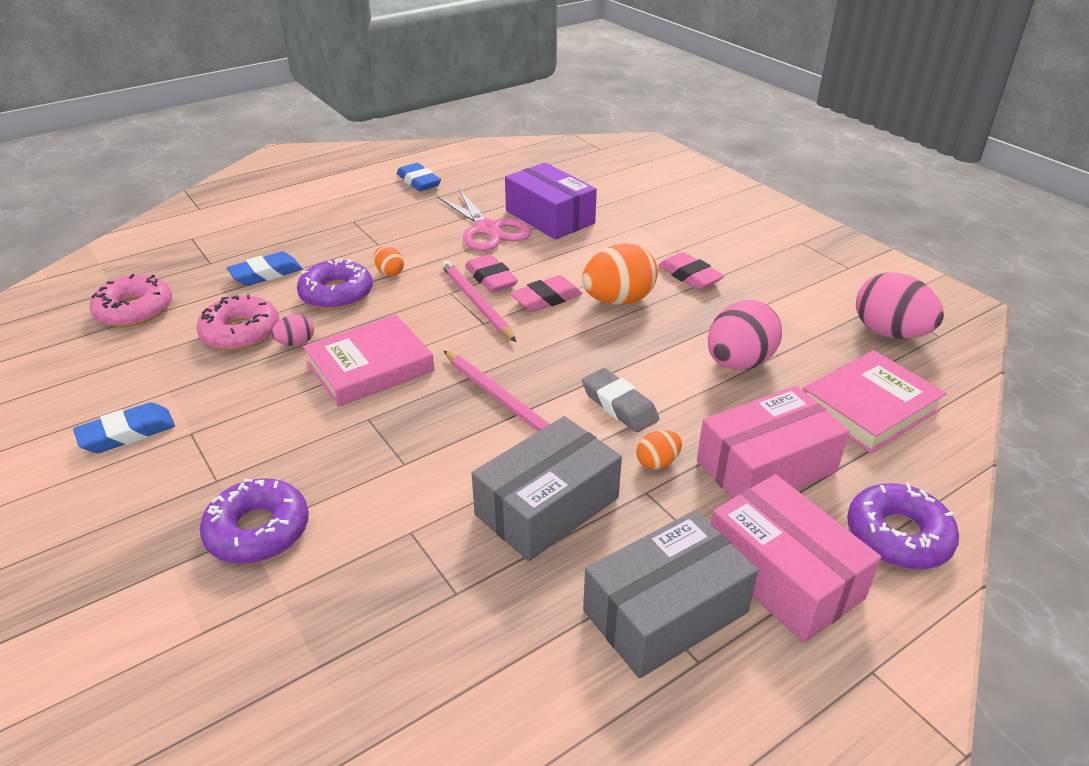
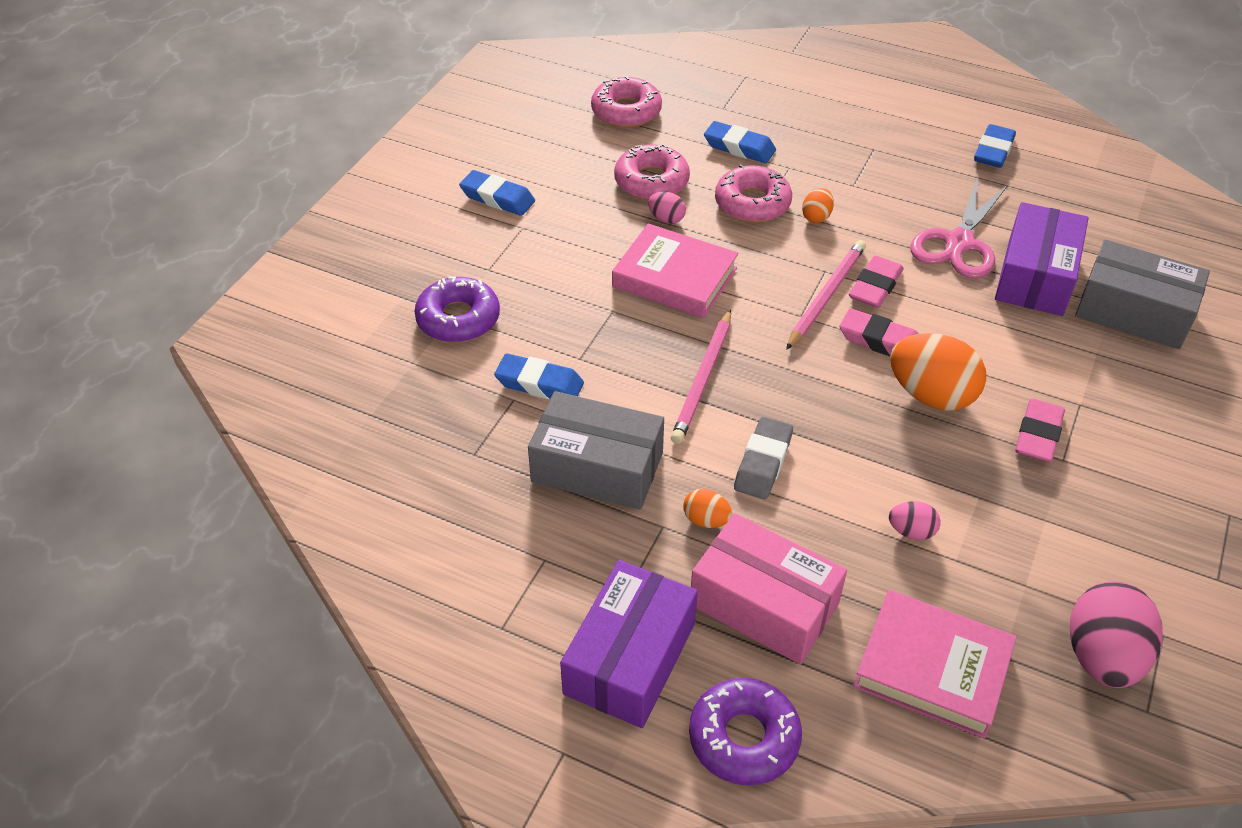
camera: 60 degrees right, 10 degrees up
(336, 294) = (752, 203): purple donut -> pink donut
(409, 504) = (539, 384): none -> blue eraser
(665, 611) = (537, 588): grey box -> grey box (1133, 311)
(738, 363) = (911, 531): pink egg -> pink egg, size x0.48
(783, 575) = (630, 658): pink box -> purple box

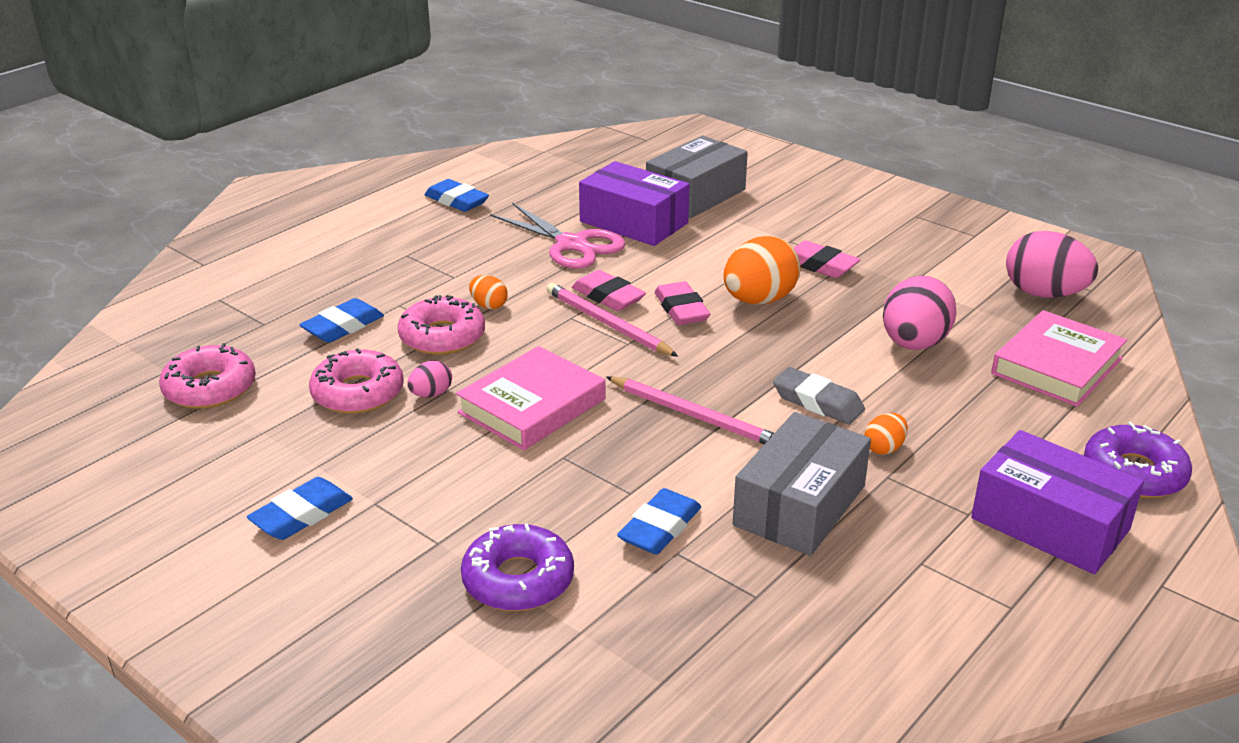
camera: 75 degrees left, 15 degrees down
(764, 604) = (988, 434): pink box -> none
(880, 341) = (681, 309): pink eraser -> pink eraser turned 60 degrees counterclockwise
(911, 531) = (914, 344): pink egg -> pink egg, size x2.07

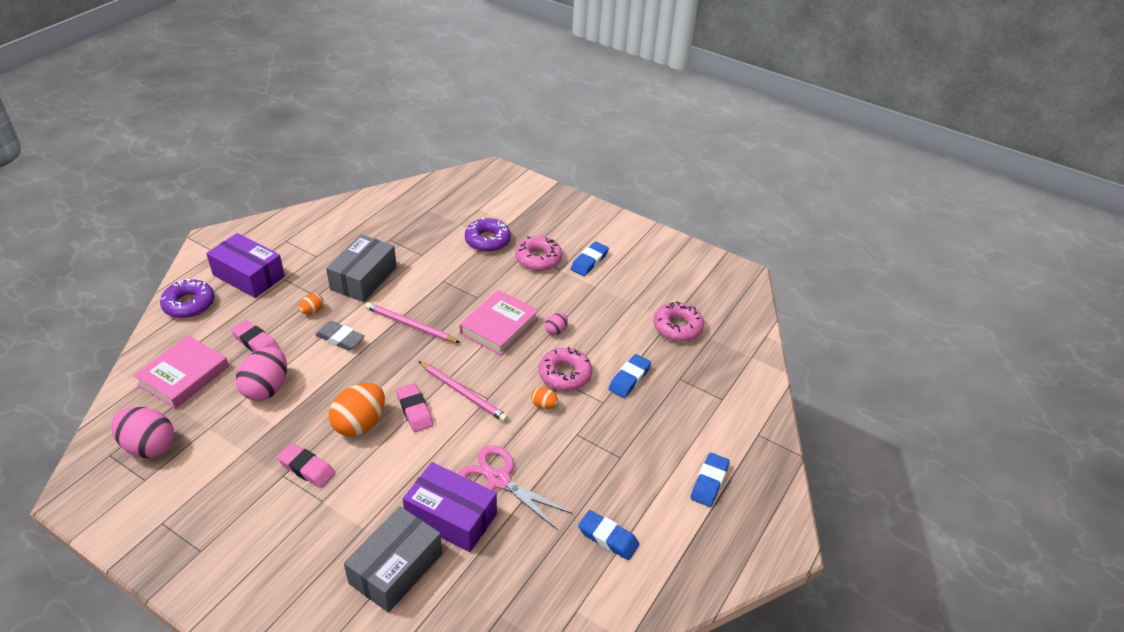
camera: 170 degrees right, 10 degrees up
(358, 393) = (596, 329): pink donut -> pink donut (538, 259)
(608, 296) = (465, 420): pink eraser -> pink eraser (256, 342)
(660, 528) = (429, 264): blue eraser -> blue eraser (709, 482)

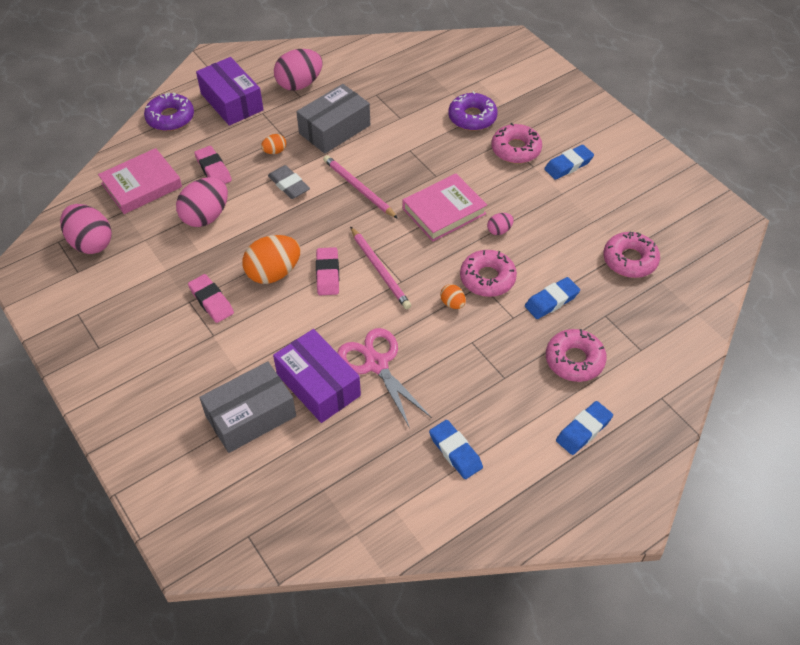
camera: 25 degrees right, 10 degrees up
(311, 246) = (299, 84): none -> pink egg
(672, 424) = (574, 360): none -> pink donut

